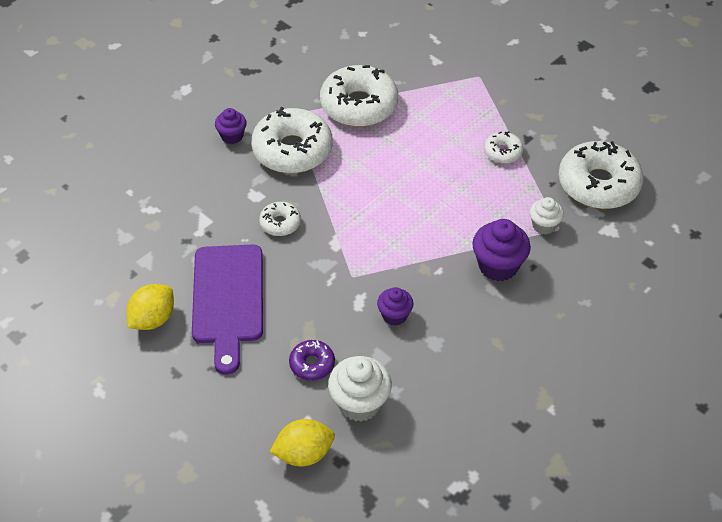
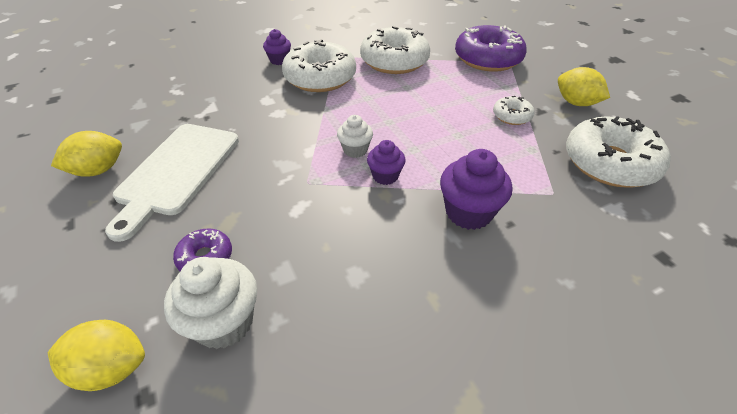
camera: 20 degrees right, 5 degrees down
(228, 300) = (176, 172): purple cutting board -> white cutting board
(280, 223) = (272, 124): white donut -> none
(394, 315) = (327, 232): purple cupcake -> purple cupcake (385, 176)
(455, 77) = (488, 59): none -> purple donut
(544, 225) = (536, 186): white cupcake -> white cupcake (355, 150)
(557, 119) = (576, 103): none -> yellow lemon

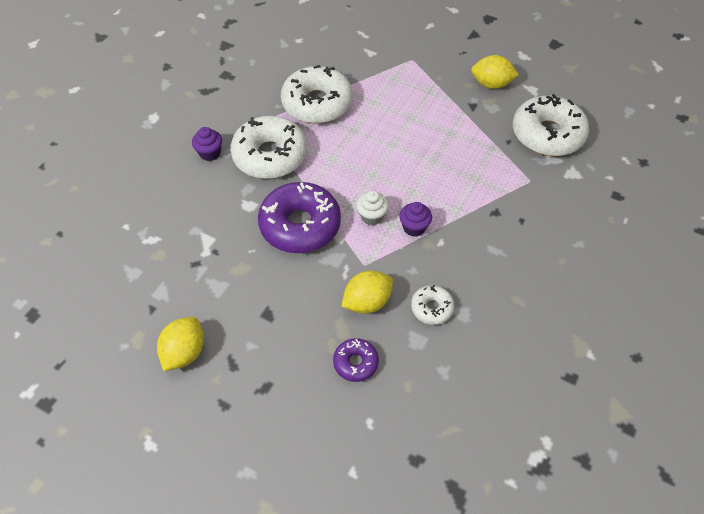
camera: 35 degrees left, 10 degrees up
(111, 368) = (378, 461): yellow lemon -> yellow lemon (367, 302)
(176, 172) = (253, 315): white cutting board -> none
(224, 322) = (414, 392): white cupcake -> none
(468, 212) = (491, 226): purple cupcake -> none
(488, 59) = (392, 63): purple donut -> purple donut (300, 225)
(511, 116) = (456, 122): white donut -> white donut (431, 308)

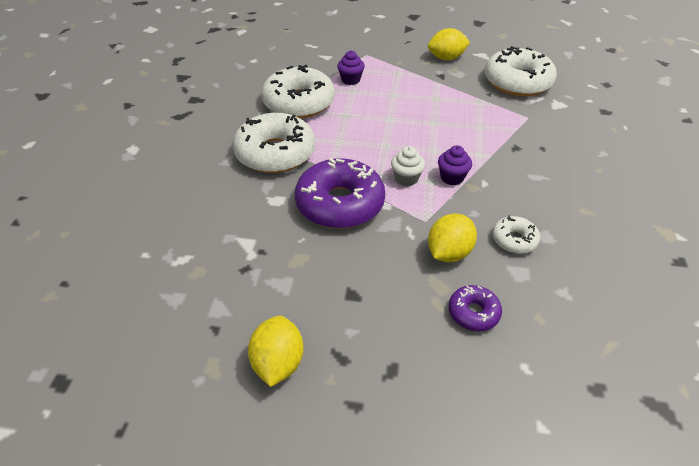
camera: 20 degrees left, 10 degrees down
(210, 153) = (210, 165): purple cupcake -> purple cupcake (350, 80)

